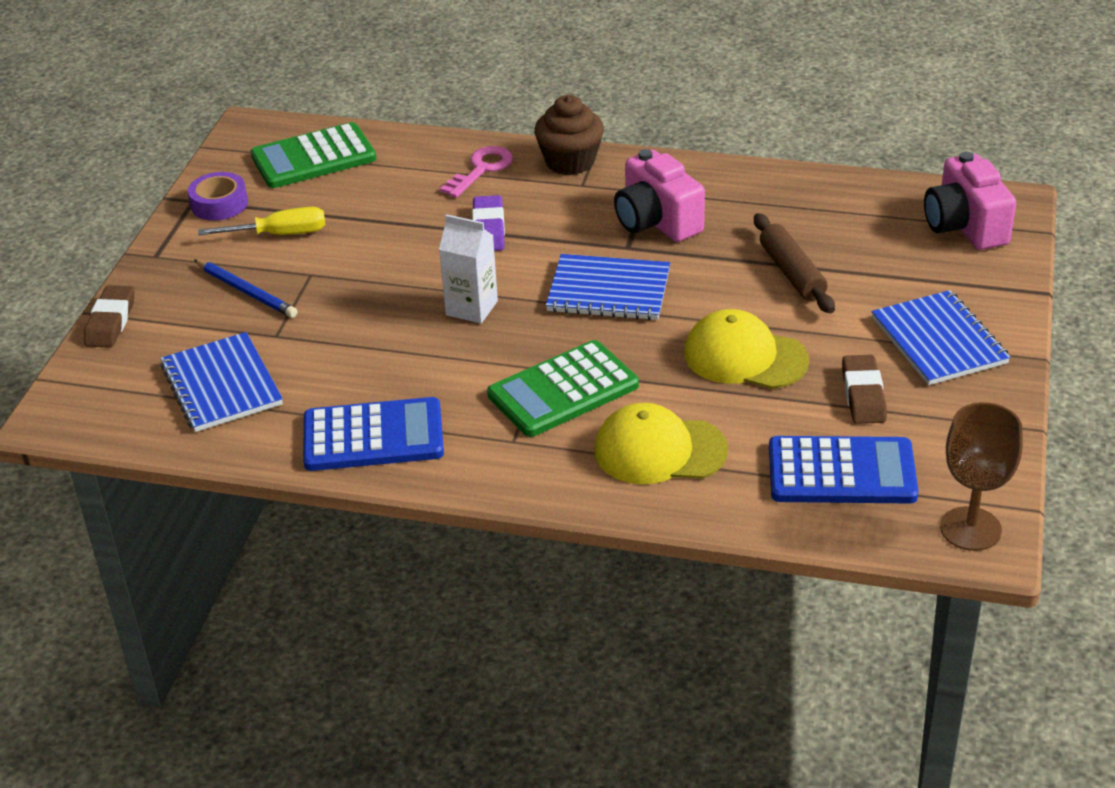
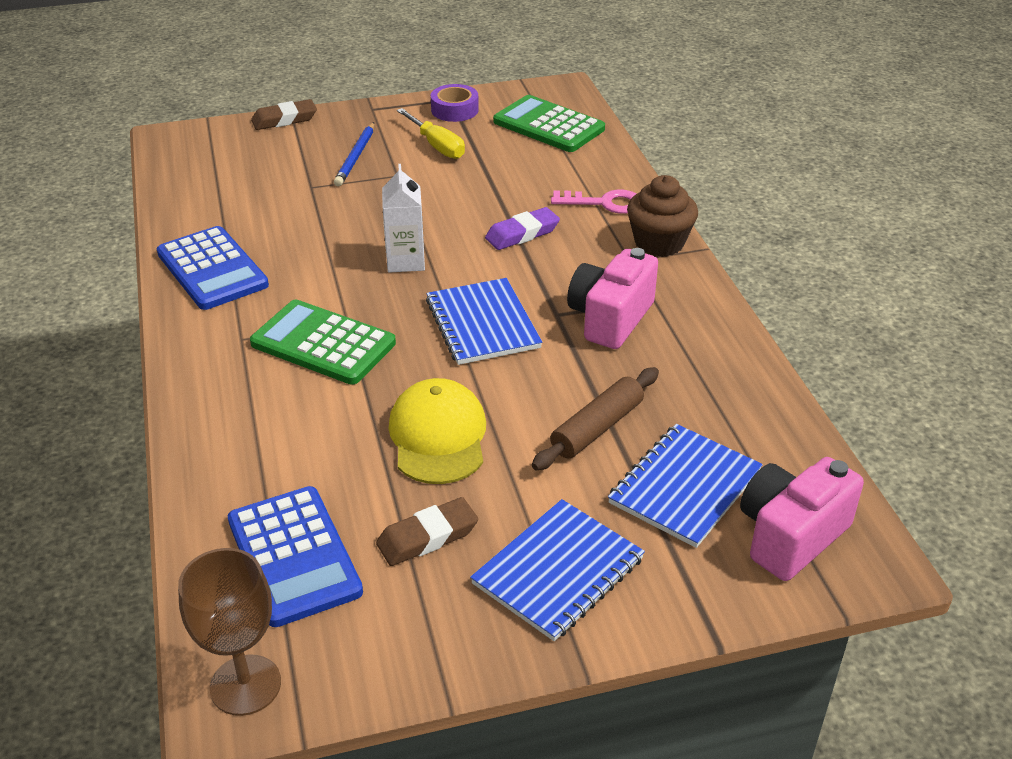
camera: 60 degrees right, 0 degrees up
(222, 385) = (238, 185): blue notebook -> blue notebook (685, 487)
(659, 450) = (268, 424): yellow cap -> none

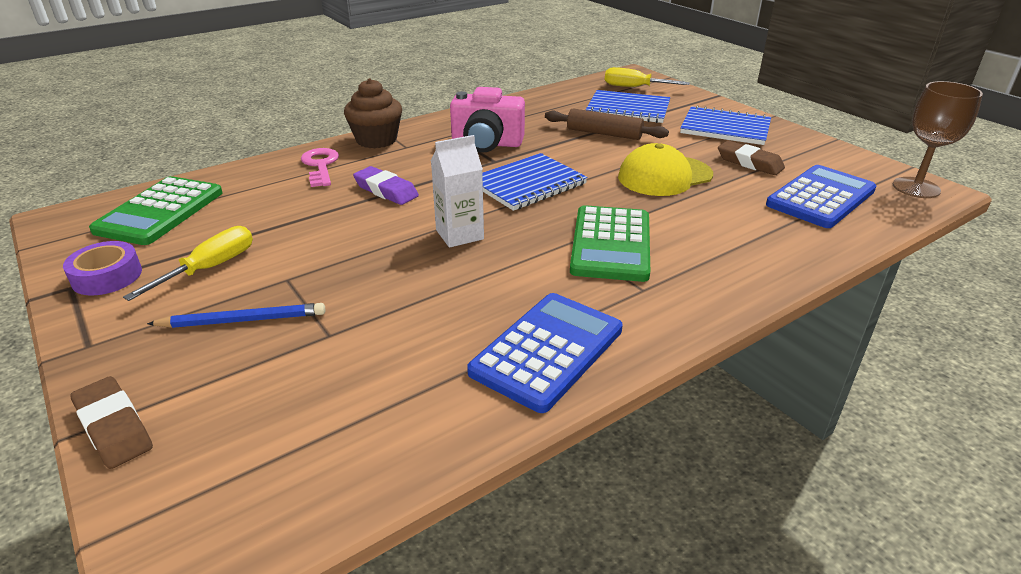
camera: 110 degrees left, 5 degrees down
(790, 536) = (635, 87): pink camera -> yellow screwdriver

